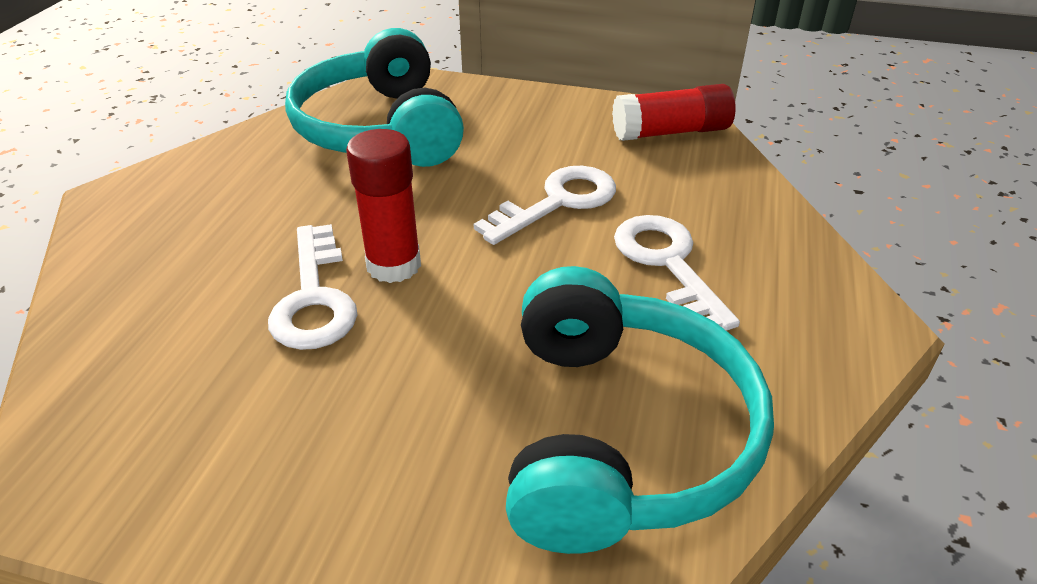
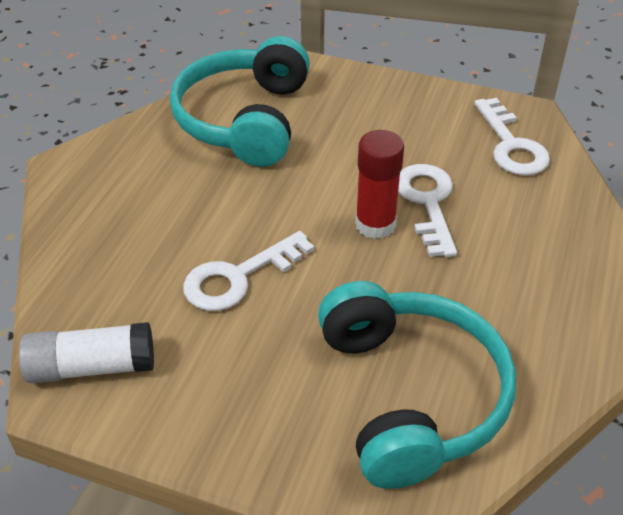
camera: 175 degrees left, 5 degrees up
(667, 263) = (173, 214): white key -> white key (511, 145)
(671, 132) = (91, 367): red glue stick -> white glue stick

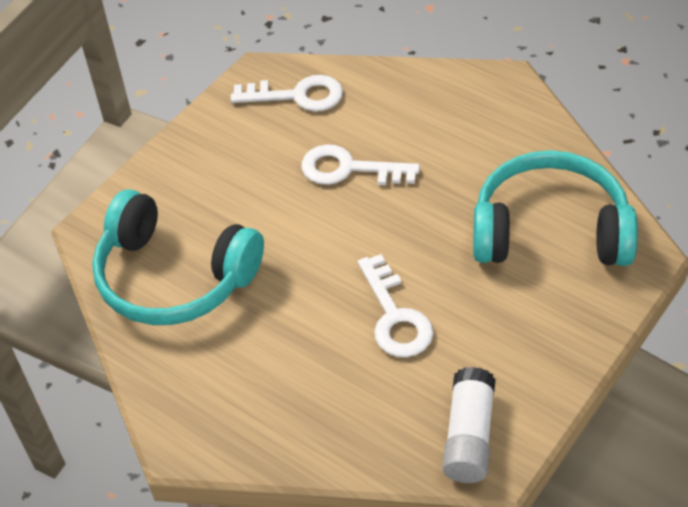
camera: 70 degrees left, 5 degrees up
(375, 224) = (363, 210): red glue stick -> none

